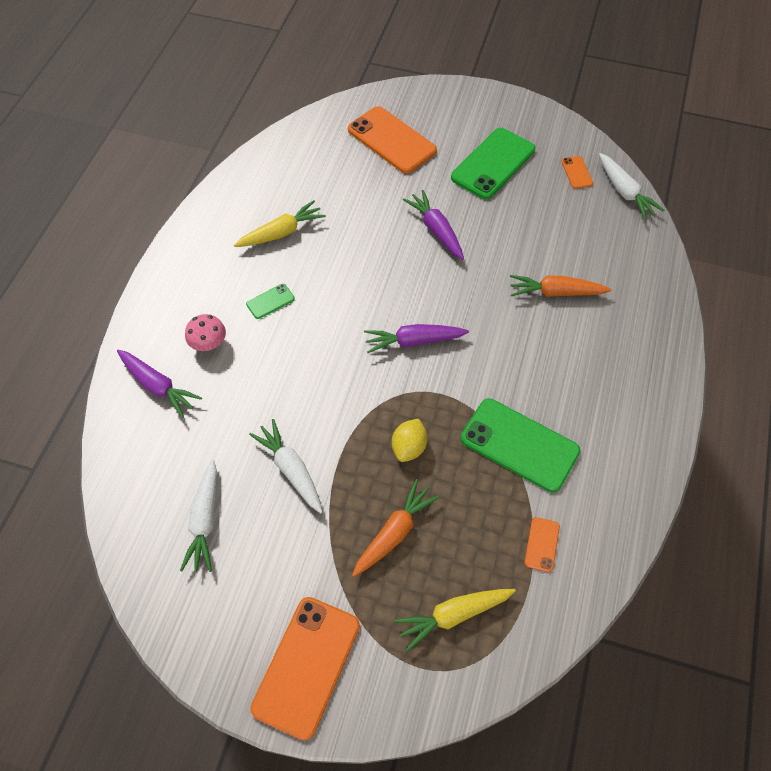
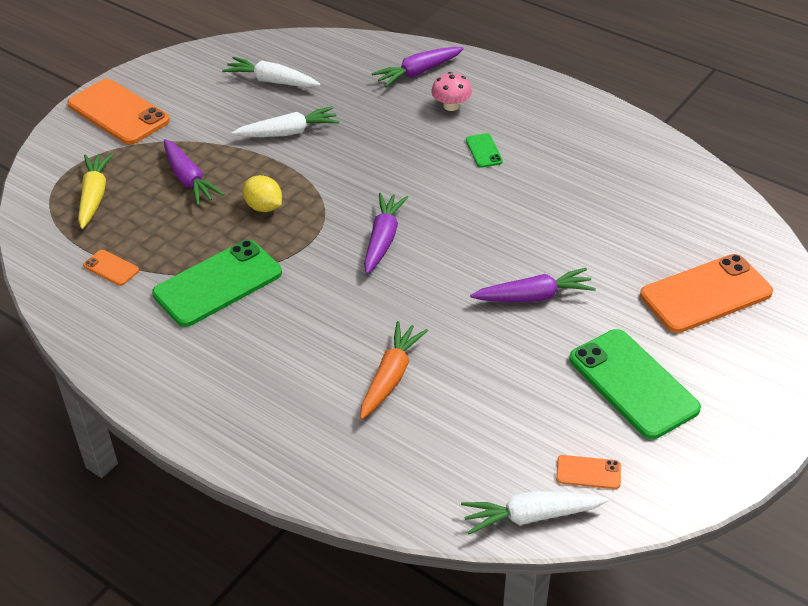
camera: 110 degrees right, 15 degrees down
(281, 232) = (576, 174): yellow carrot -> none
(394, 532) = (189, 179): orange carrot -> purple carrot

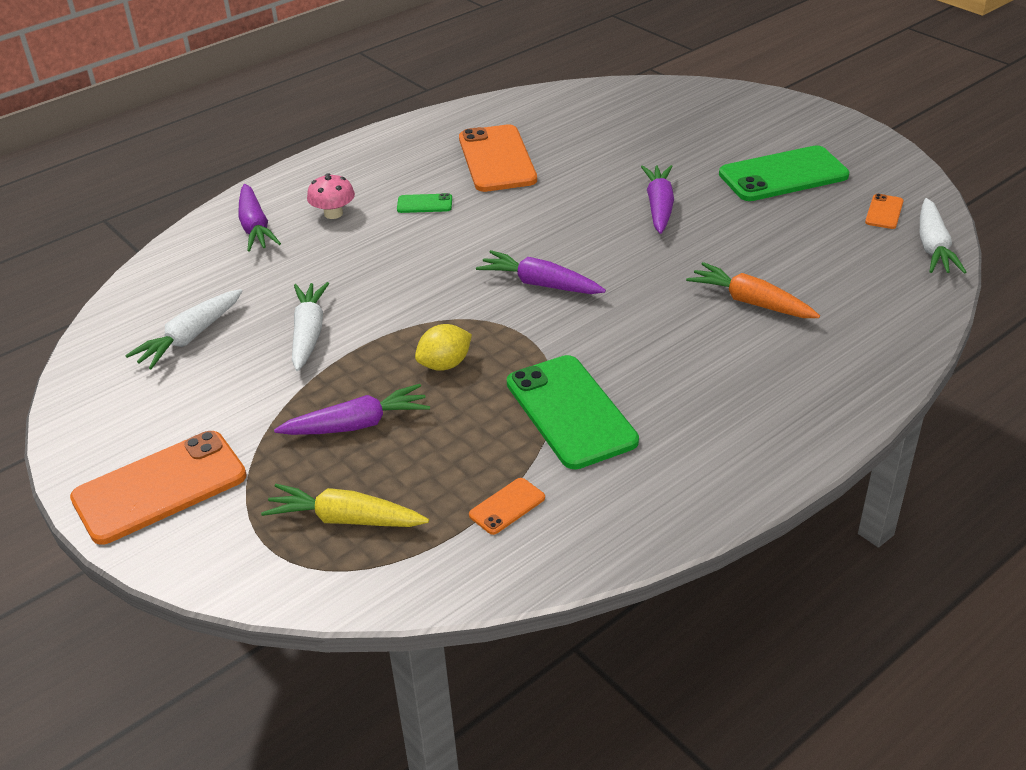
camera: 75 degrees left, 5 degrees down
(706, 294) = (682, 124): orange phone -> orange phone (497, 159)

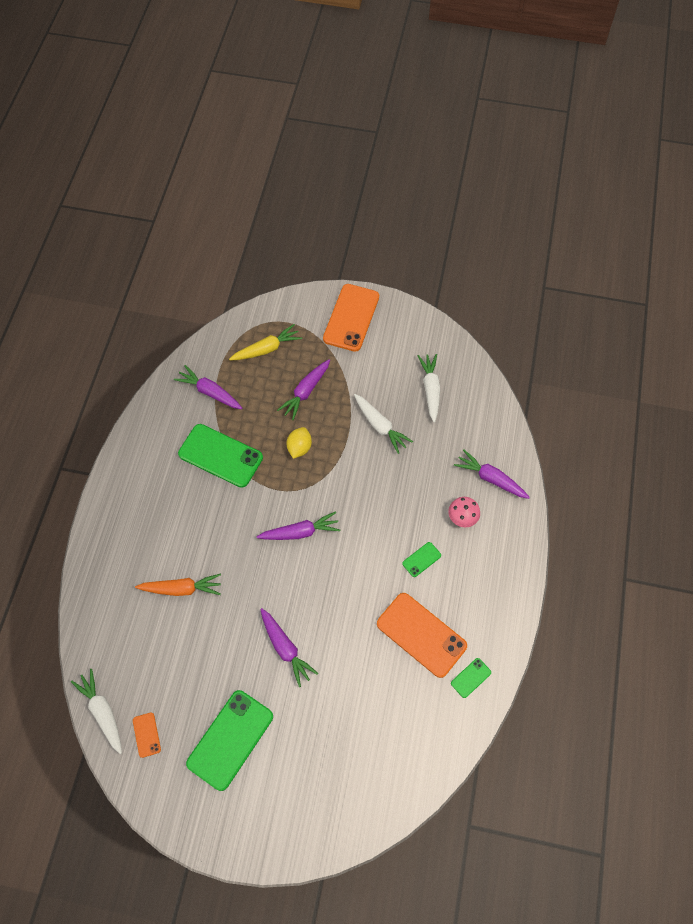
camera: 140 degrees right, 25 degrees up
(484, 119) = (471, 678): none -> green phone
(507, 506) = (210, 392): orange phone -> purple carrot

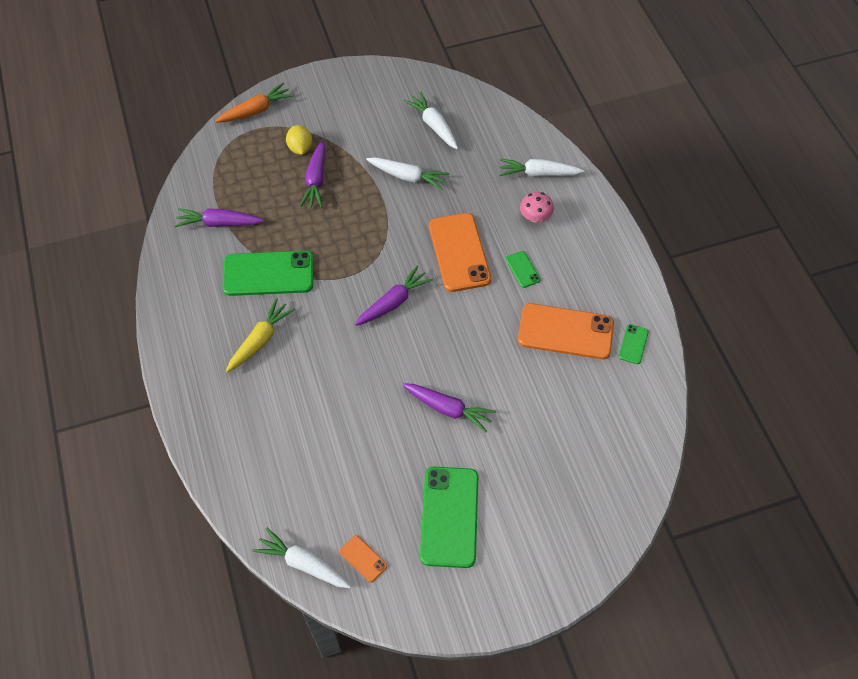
camera: 30 degrees left, 5 degrees down
(181, 588) = (309, 410): orange carrot -> orange carrot (256, 110)
(267, 349) = (251, 160): yellow carrot -> yellow carrot (260, 340)
(299, 447) = (343, 230): yellow lemon -> yellow lemon (300, 148)
(351, 318) = (317, 98): orange phone -> orange phone (459, 252)
(421, 559) = (522, 269): green phone -> green phone turned 45 degrees counterclockwise
(490, 478) = (538, 173): purple carrot -> white carrot

